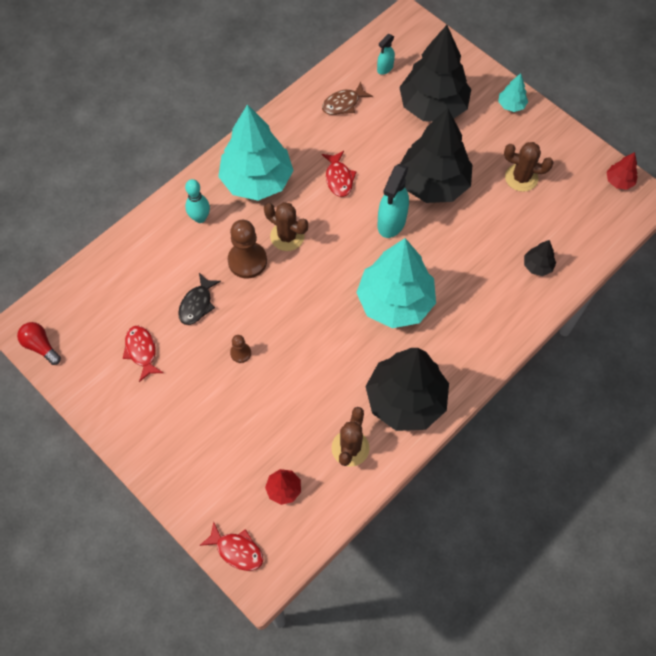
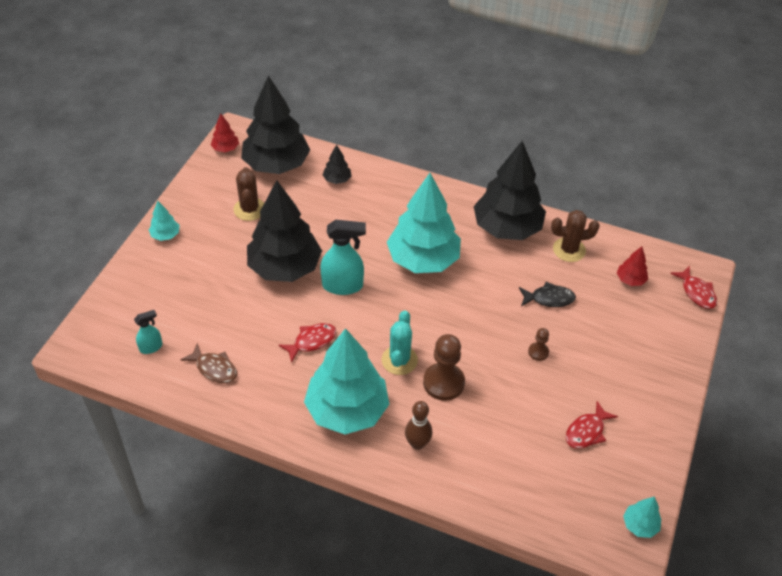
camera: 115 degrees left, 15 degrees down
(41, 346) = (640, 525): red light bulb -> turquoise tree
(197, 304) = (512, 406): black fish -> black fish (549, 299)
(200, 218) = (417, 444): turquoise bowling pin -> brown bowling pin
(237, 550) = (696, 292): red fish -> red fish turned 150 degrees clockwise
(287, 236) = (399, 360): brown cactus -> turquoise cactus
(385, 68) = (151, 347): turquoise spray bottle -> turquoise spray bottle turned 45 degrees counterclockwise
(433, 107) = (190, 293): black tree -> black tree (276, 165)

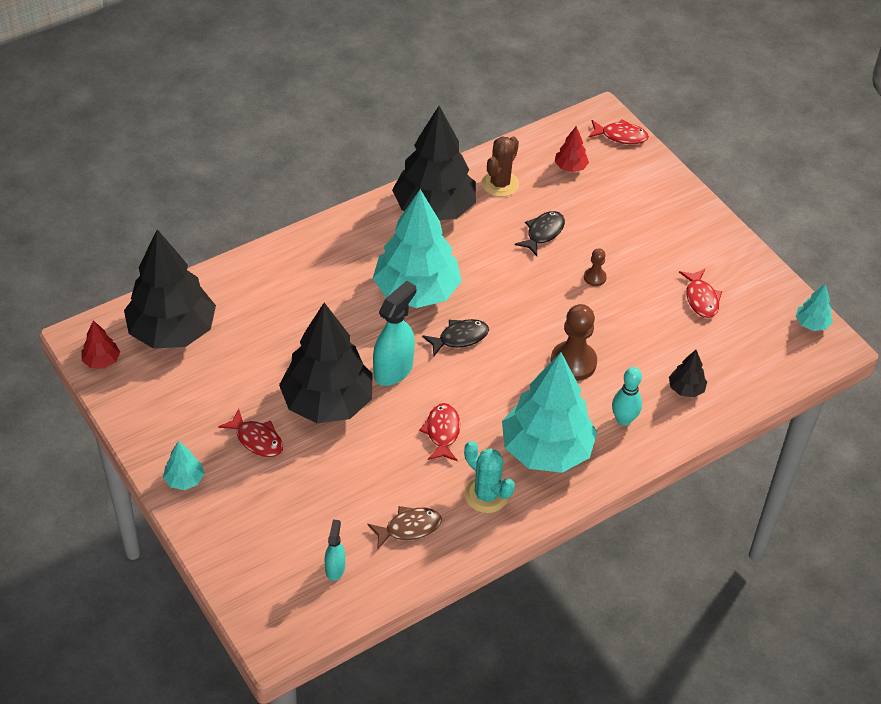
camera: 55 degrees left, 0 degrees up
(225, 250) = (257, 439): none -> red fish
(249, 209) = (217, 388): brown cactus -> none
(337, 180) = (245, 294): black tree -> black tree (686, 389)
(399, 360) = (521, 379): turquoise cactus -> turquoise cactus (486, 495)
(404, 305) = (459, 338): none -> black fish
(417, 444) = (623, 420): brown bowling pin -> turquoise bowling pin

